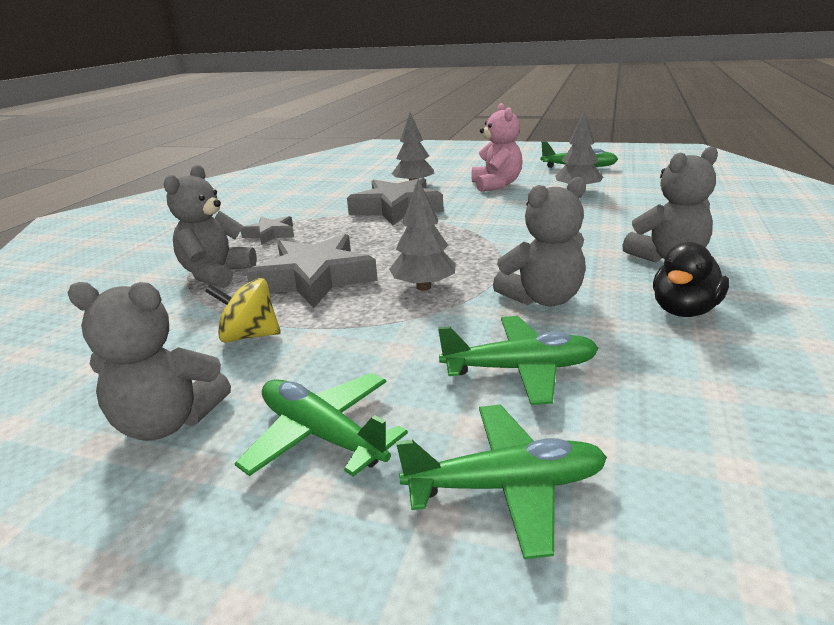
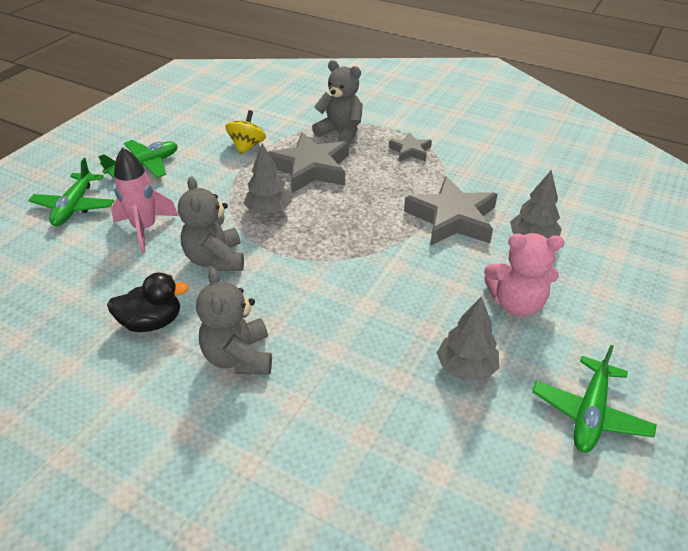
camera: 100 degrees right, 15 degrees up
(168, 422) = (185, 130): grey teddy bear -> none
(520, 369) = (145, 229): green plane -> pink rocket
(684, 310) = (152, 322): black duck -> black duck turned 120 degrees clockwise

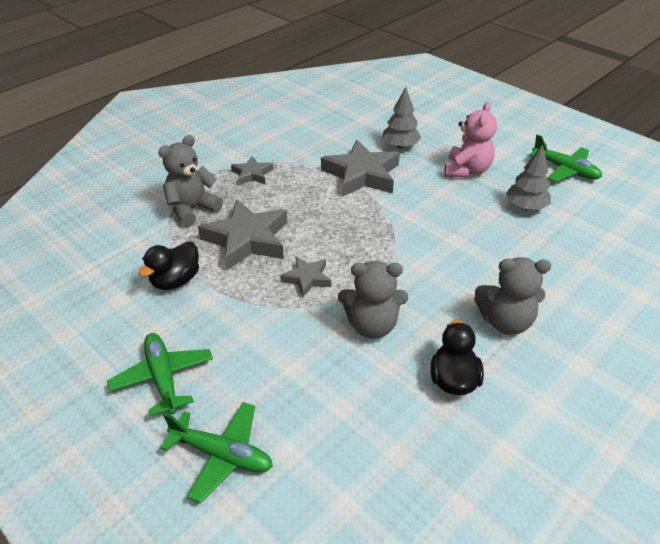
camera: 75 degrees left, 0 degrees up
(145, 229) = (300, 381): pink rocket -> none
(247, 146) = (175, 280): yellow spinning top -> black duck
(269, 211) = (307, 278): grey tree -> grey star

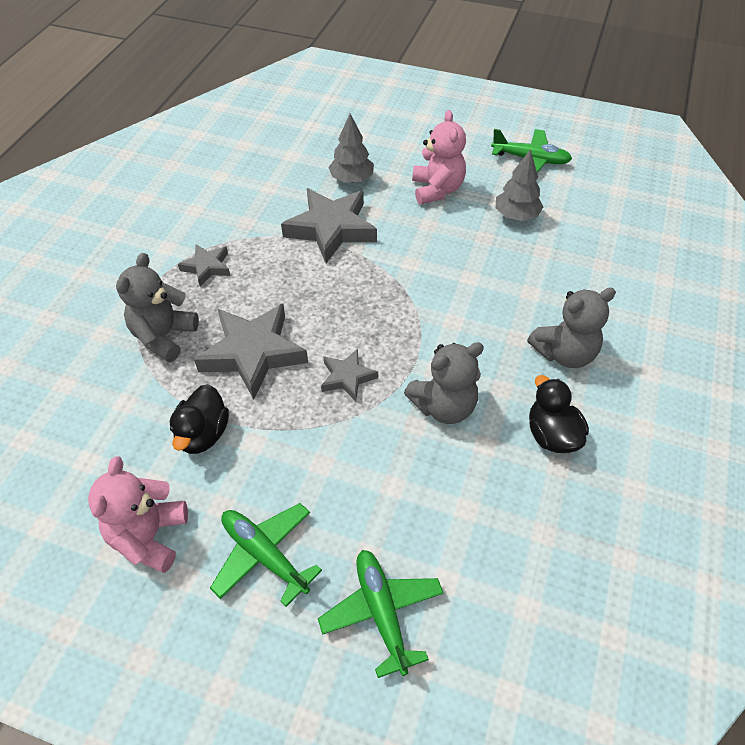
camera: 25 degrees left, 10 degrees up
(94, 333) = (149, 536): none -> pink teddy bear
(222, 455) = (381, 612): green plane -> green plane turned 105 degrees counterclockwise

